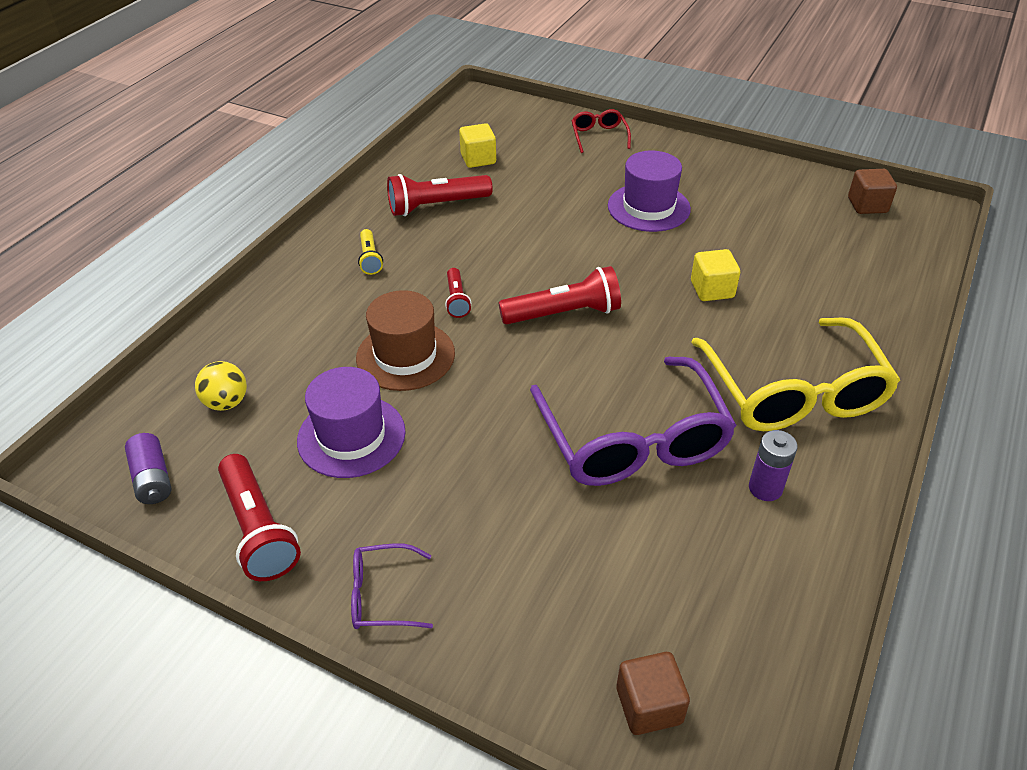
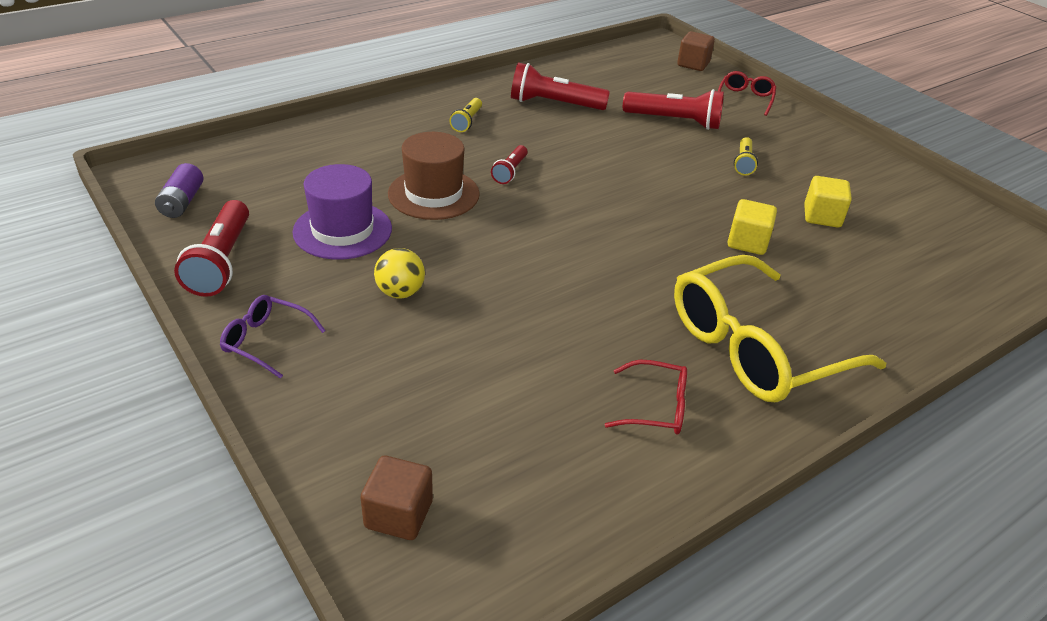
camera: 25 degrees right, 5 degrees down
(226, 402) = (275, 175): yellow ball -> yellow ball (400, 292)
(478, 159) = (620, 83): yellow cube -> yellow cube (822, 216)
(564, 313) = (592, 212): red flashlight -> red flashlight (674, 121)
(633, 440) = (567, 323): purple glasses -> none
(648, 207) = (743, 163): purple hat -> yellow flashlight
(765, 488) = (656, 407): purple battery -> red glasses
(794, 393) = (755, 348): yellow glasses -> yellow glasses turned 45 degrees clockwise
(867, 205) = (976, 232): brown cube -> brown cube (693, 64)

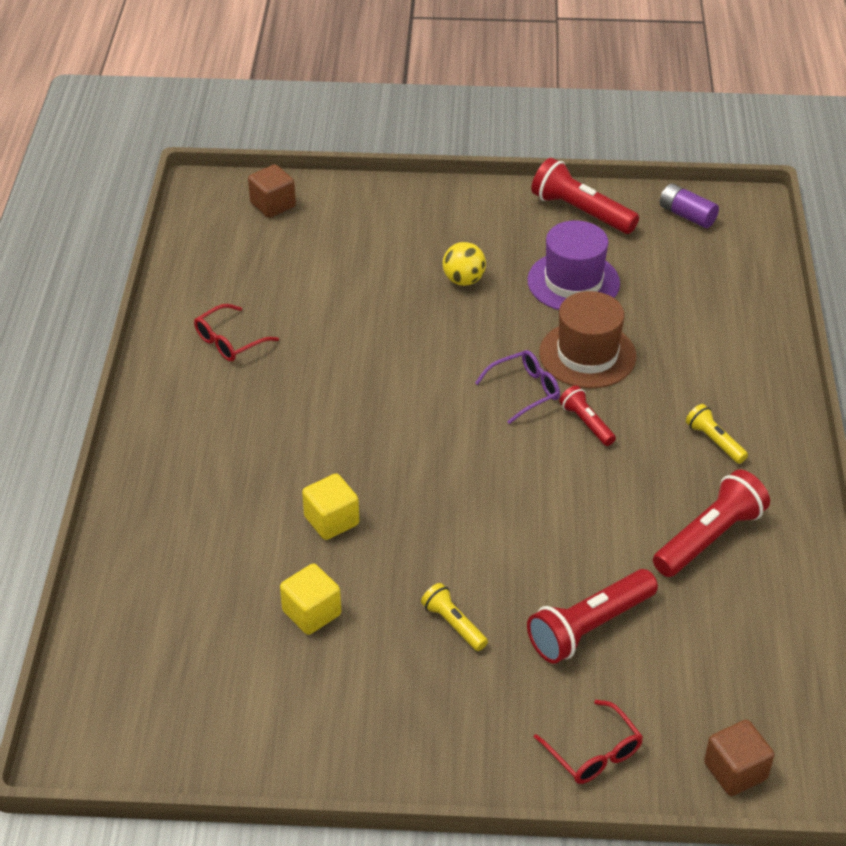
camera: 130 degrees right, 5 degrees up
(266, 341) = (468, 205): purple glasses -> purple glasses (525, 391)
(755, 348) = (220, 428): yellow glasses -> none

